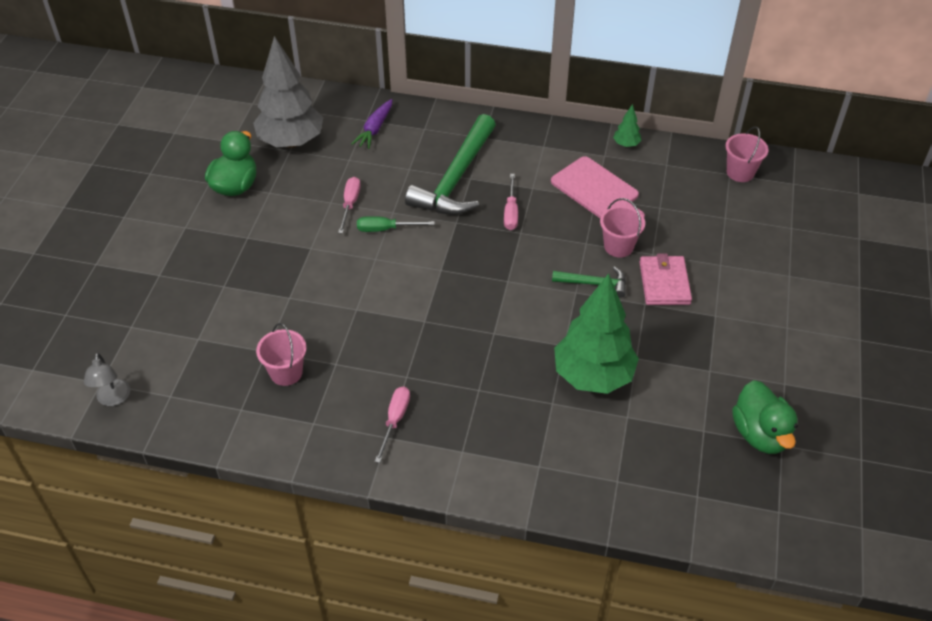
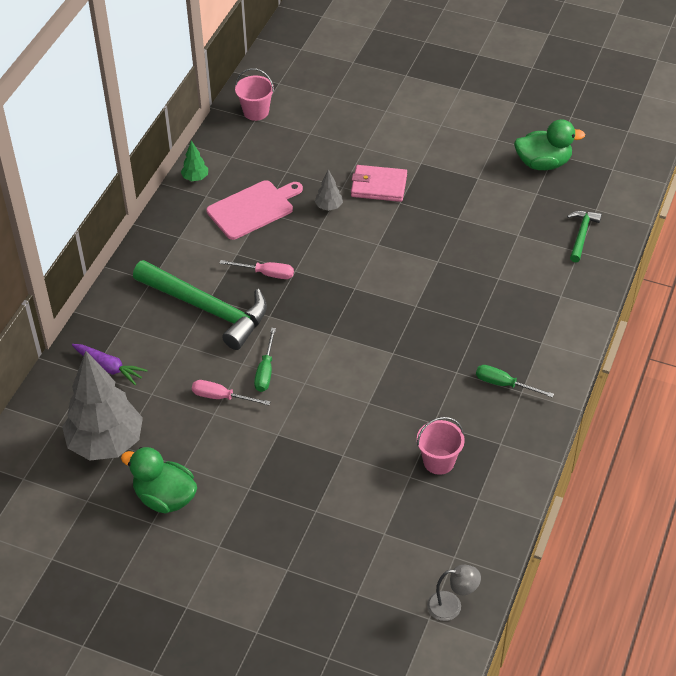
camera: 80 degrees left, 0 degrees up
(395, 420) = (504, 384): pink screwdriver -> green screwdriver
(593, 376) = (473, 248): green tree -> none
(594, 283) = (370, 230): green hammer -> green hammer (581, 235)
(618, 246) = (329, 207): pink bucket -> grey tree

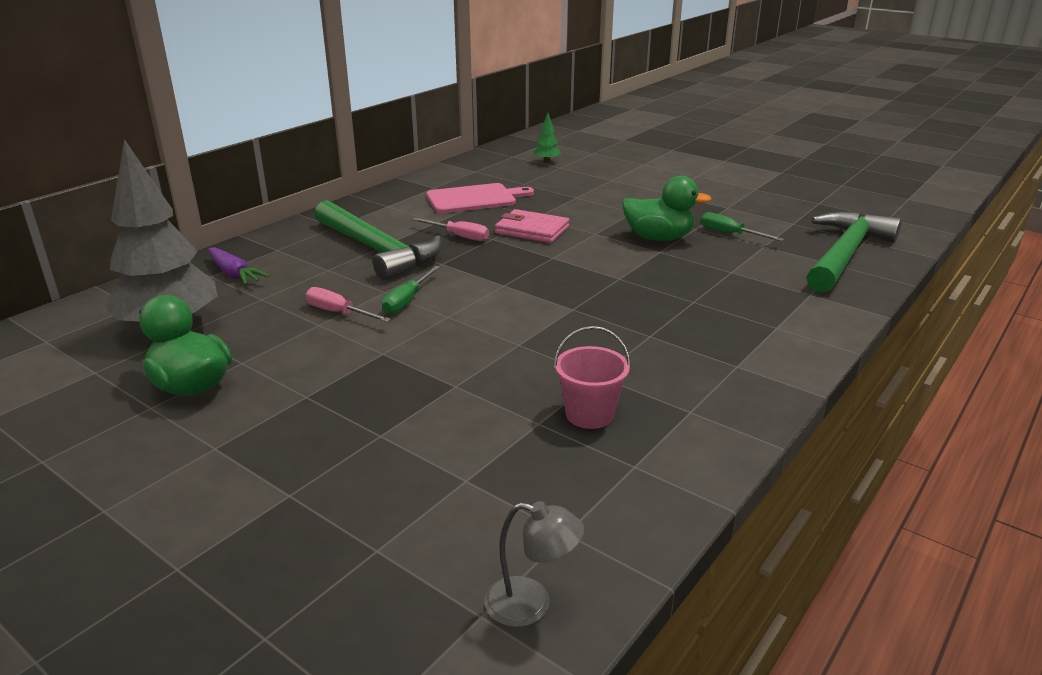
camera: 15 degrees right, 20 degrees down
(195, 178) = (431, 177): green tree -> green tree (547, 162)
(256, 112) = (515, 153): pink bucket -> none
(329, 207) = (554, 206): grey tree -> none
(378, 186) = (615, 200): pink wallet -> pink wallet (532, 230)
(504, 384) = (713, 355): green screwdriver -> green screwdriver (730, 234)
(543, 163) = (805, 206): green duck -> green duck (658, 238)
(581, 235) = (844, 255): green hammer -> green hammer, size x2.07

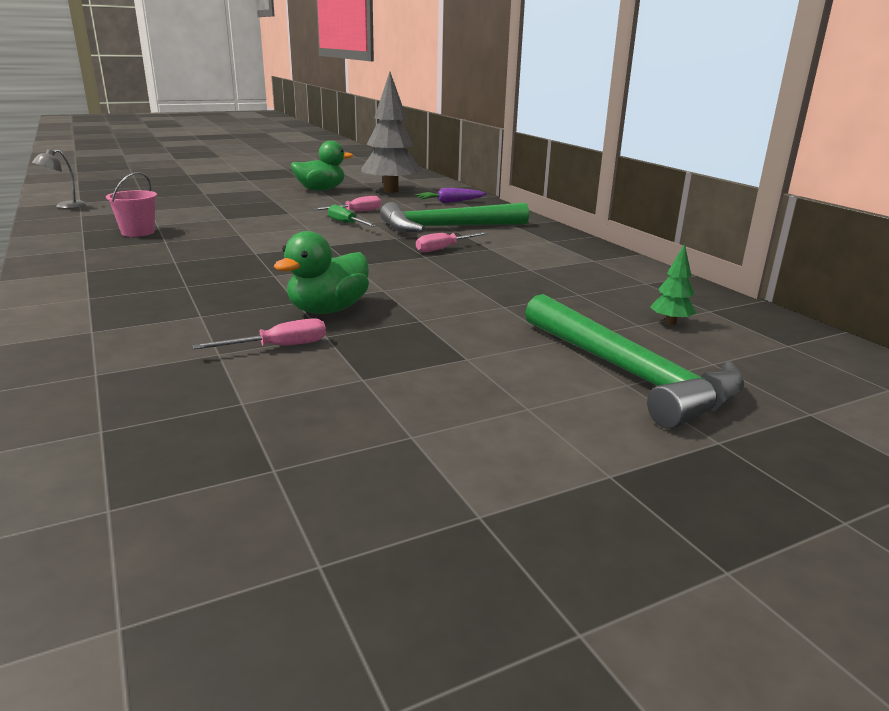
camera: 115 degrees right, 5 degrees down
(474, 199) = (541, 267): pink cutting board -> none
(532, 230) = (425, 270): pink wallet -> none
(730, 234) = (279, 347): green screwdriver -> pink screwdriver
(844, 255) = (105, 390): green hammer -> green hammer (628, 373)

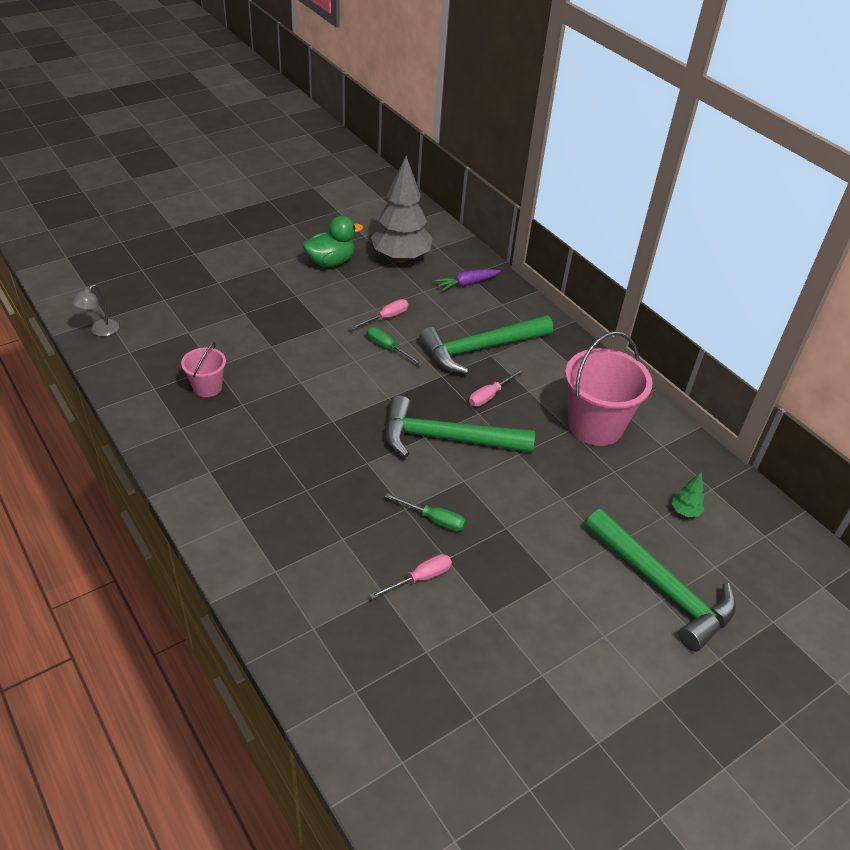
camera: 10 degrees left, 20 degrees up
(328, 310) = (434, 519): green duck -> green screwdriver
(379, 267) = (447, 438): none -> green hammer
(563, 268) = (595, 425): none -> pink bucket

